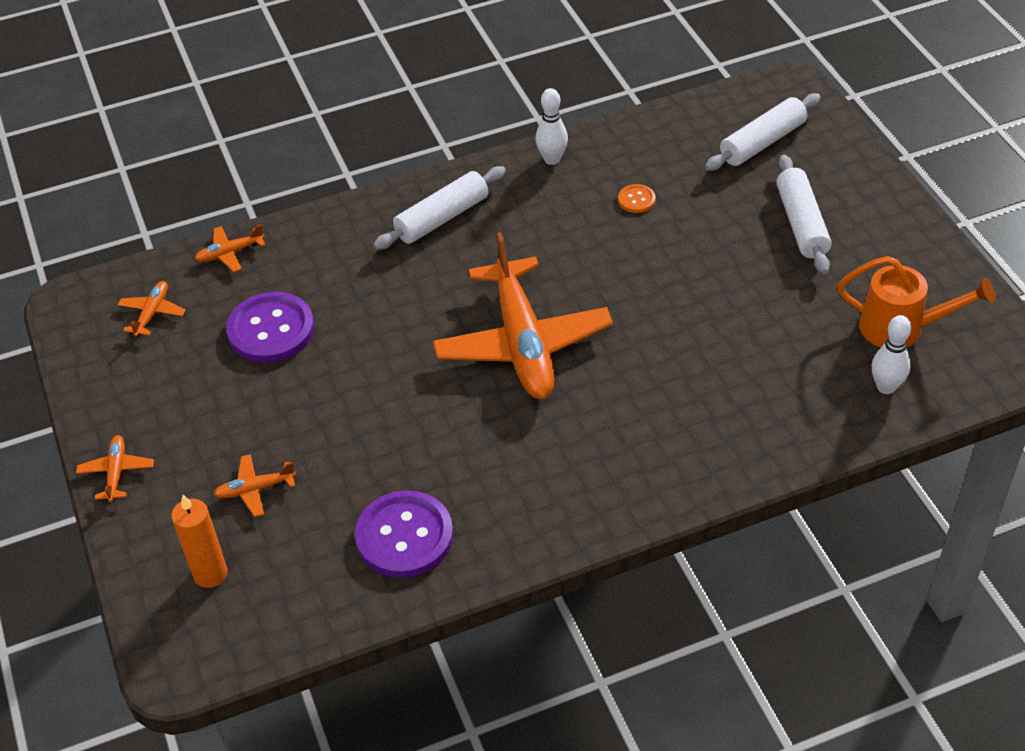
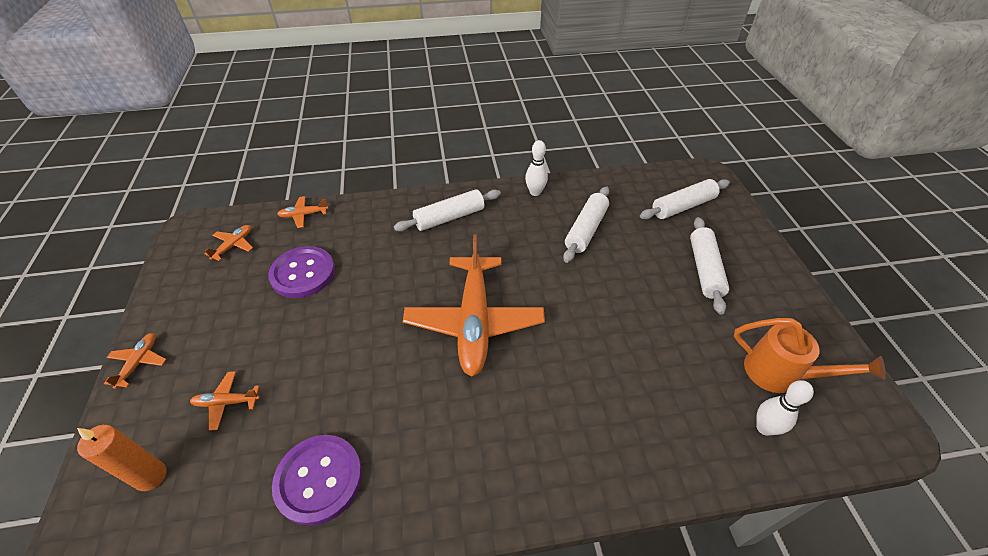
camera: 10 degrees right, 0 degrees up
(636, 200) = (586, 230): orange button -> white rolling pin

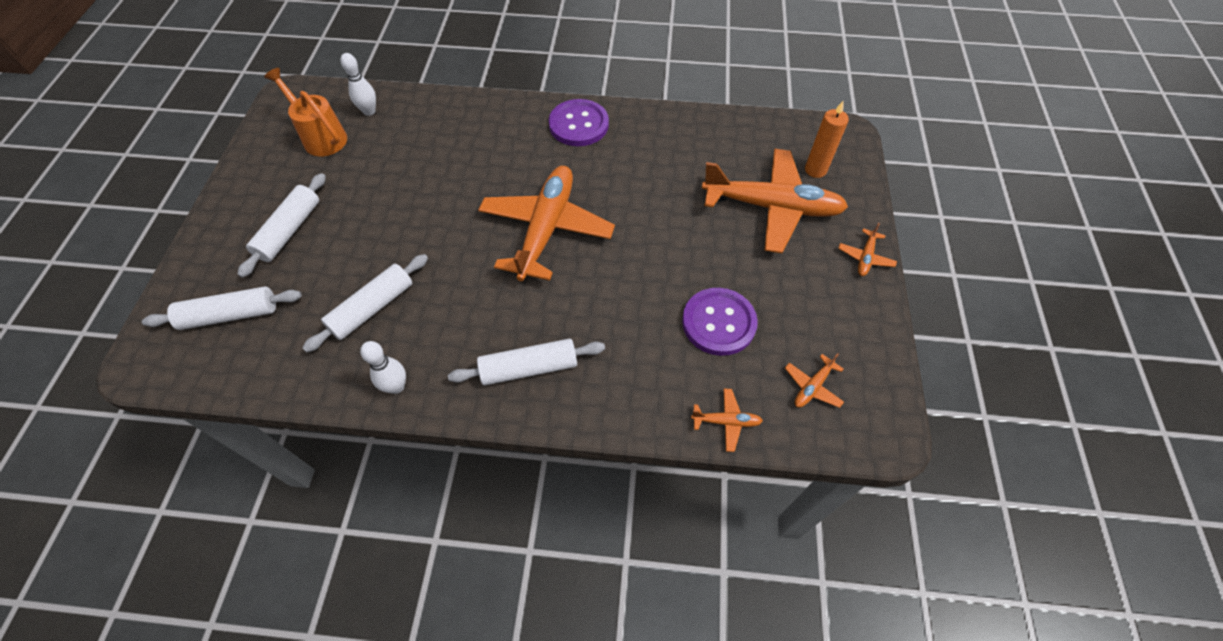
camera: 165 degrees left, 10 degrees up
(226, 402) = (772, 207): orange plane -> orange plane, size x2.47
(319, 479) = (692, 145): purple button -> purple button (579, 125)

